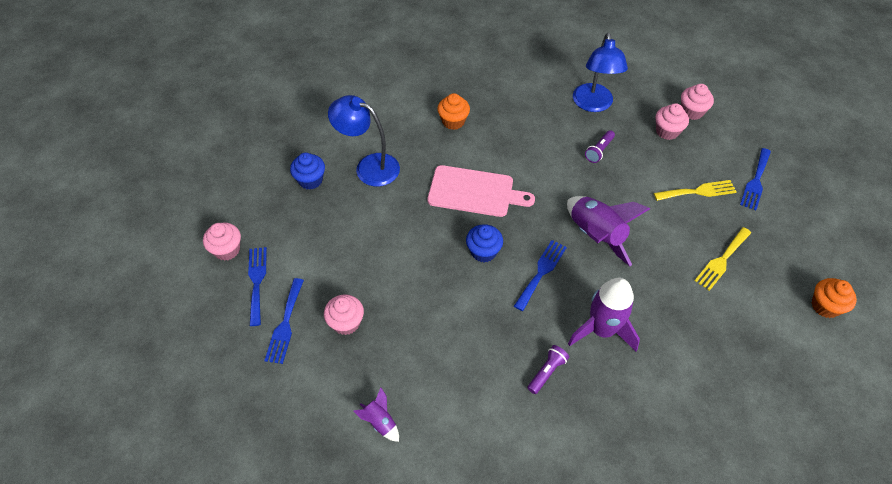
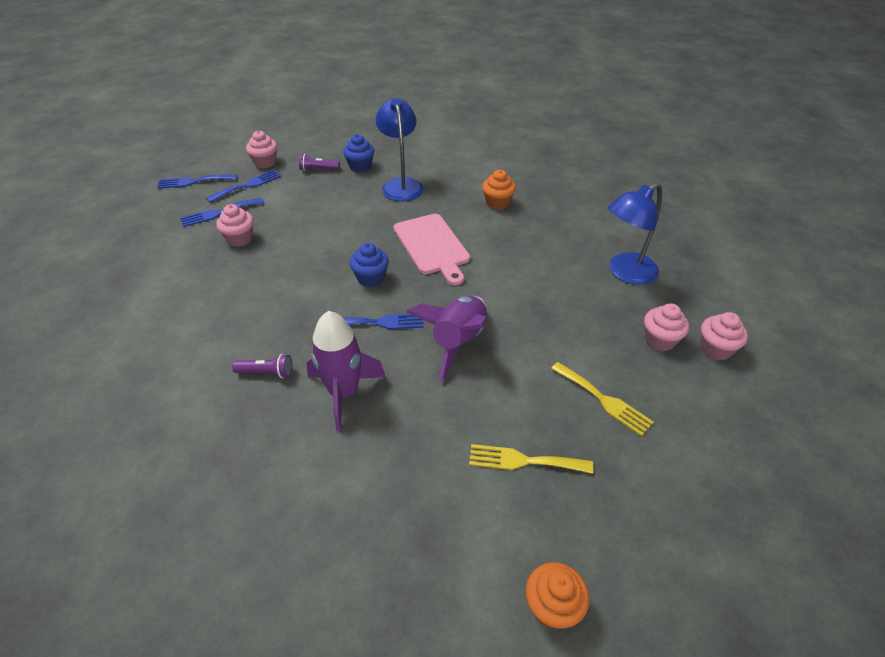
camera: 55 degrees right, 10 degrees down
(380, 422) = (157, 294): purple rocket -> none
(599, 151) = (569, 301): purple flashlight -> purple flashlight (318, 169)
(755, 181) = (681, 449): blue fork -> blue fork (193, 181)

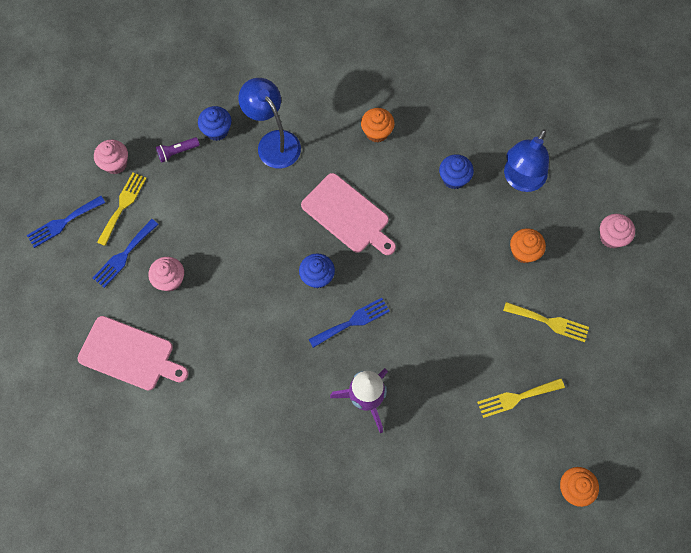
camera: 25 degrees left, 25 degrees up
(157, 275) = (130, 354): none -> pink cutting board
(247, 185) = (123, 205): blue fork -> yellow fork
(267, 372) = (297, 408): purple flashlight -> none
(458, 341) = (423, 314): purple rocket -> none
(554, 252) = (454, 178): none -> blue cupcake
(601, 328) = (524, 252): none -> orange cupcake
(659, 340) = (570, 246): pink cupcake -> none

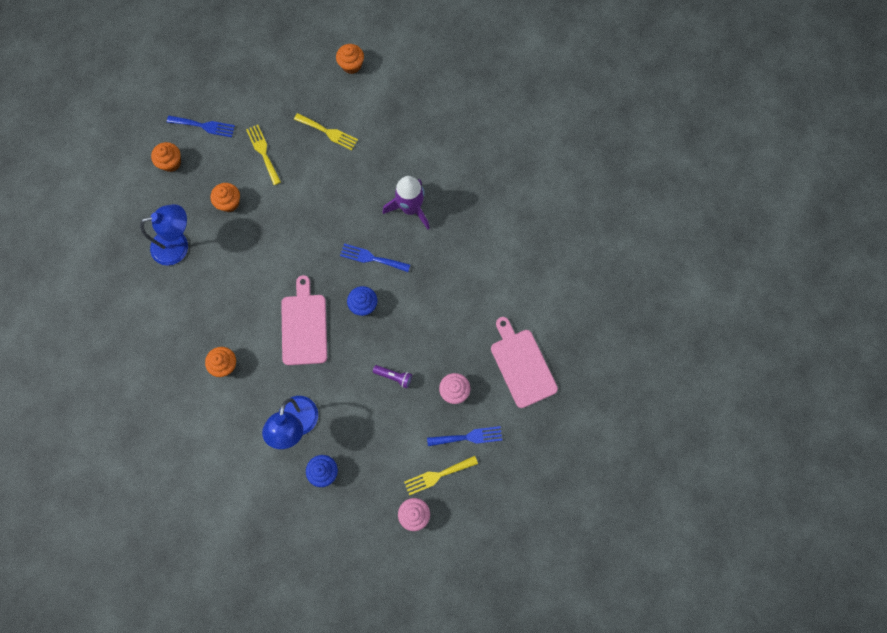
camera: 135 degrees left, 5 degrees up
(63, 222) = (487, 502): blue fork -> blue fork (204, 126)
(177, 152) = (365, 481): purple flashlight -> purple flashlight (394, 376)
(454, 178) = (215, 286): blue cupcake -> none
(611, 237) = (171, 162): pink cupcake -> orange cupcake

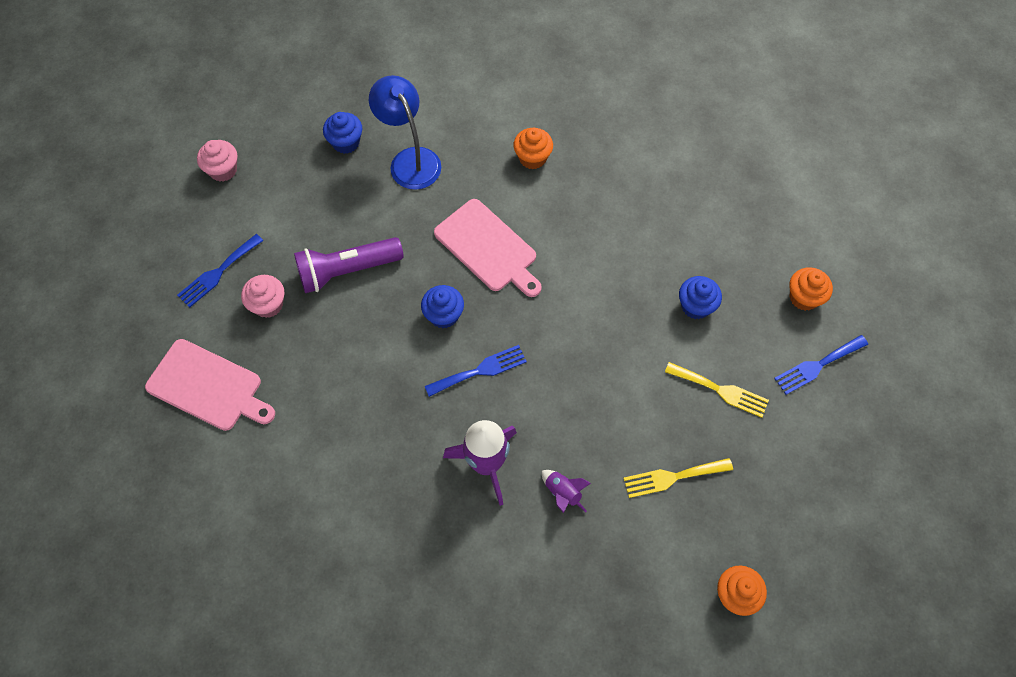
camera: 140 degrees right, 10 degrees down
(178, 245) = (698, 224): blue lamp -> none
(229, 202) = (695, 306): orange cupcake -> blue cupcake
(386, 166) = (562, 493): none -> purple rocket
(394, 376) = (347, 271): purple flashlight -> purple flashlight, size x1.99
(437, 475) = (225, 217): yellow fork -> none

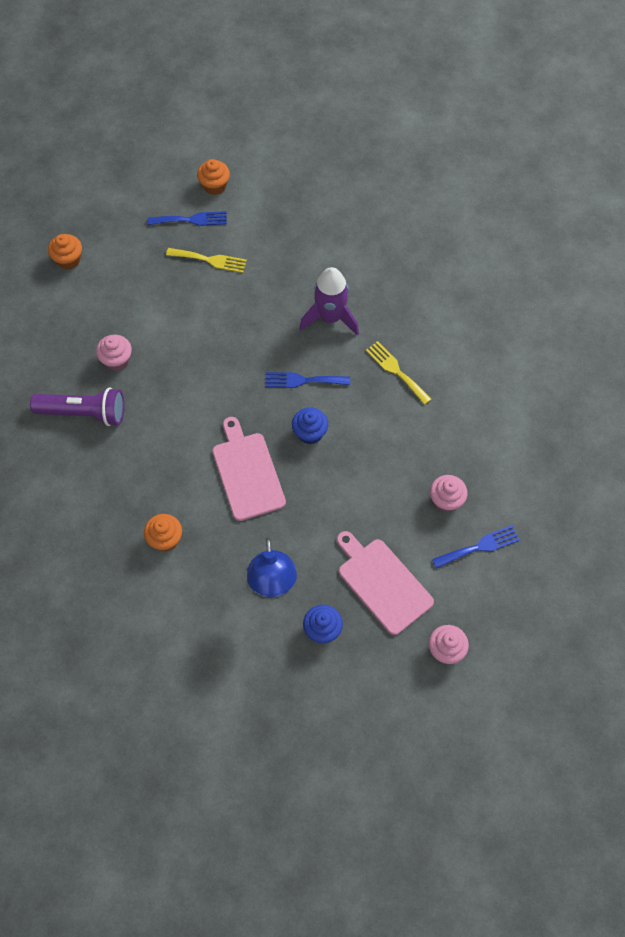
camera: 155 degrees left, 0 degrees up
(208, 387) = (513, 453): pink cutting board -> pink cutting board (382, 583)
(347, 271) = (371, 502): purple flashlight -> purple flashlight (84, 412)
(562, 493) = (288, 280): purple rocket -> none
(695, 306) = (117, 360): blue cupcake -> pink cupcake
(720, 390) = (141, 297): yellow fork -> yellow fork (396, 371)
(804, 297) = (34, 333): orange cupcake -> orange cupcake (68, 260)
(817, 365) = (62, 286): blue fork -> blue fork (191, 220)

